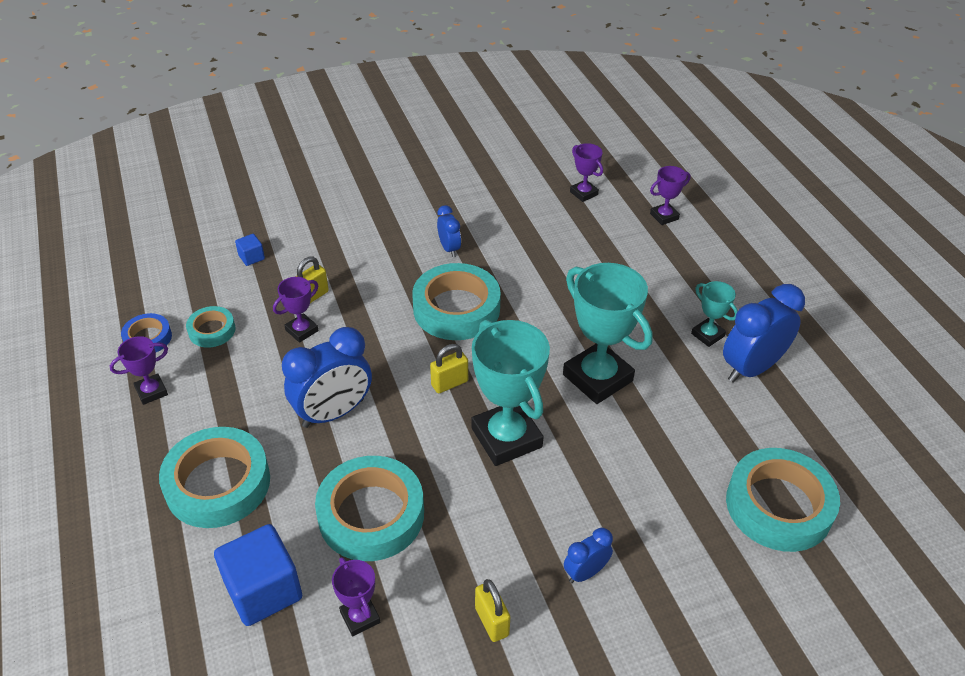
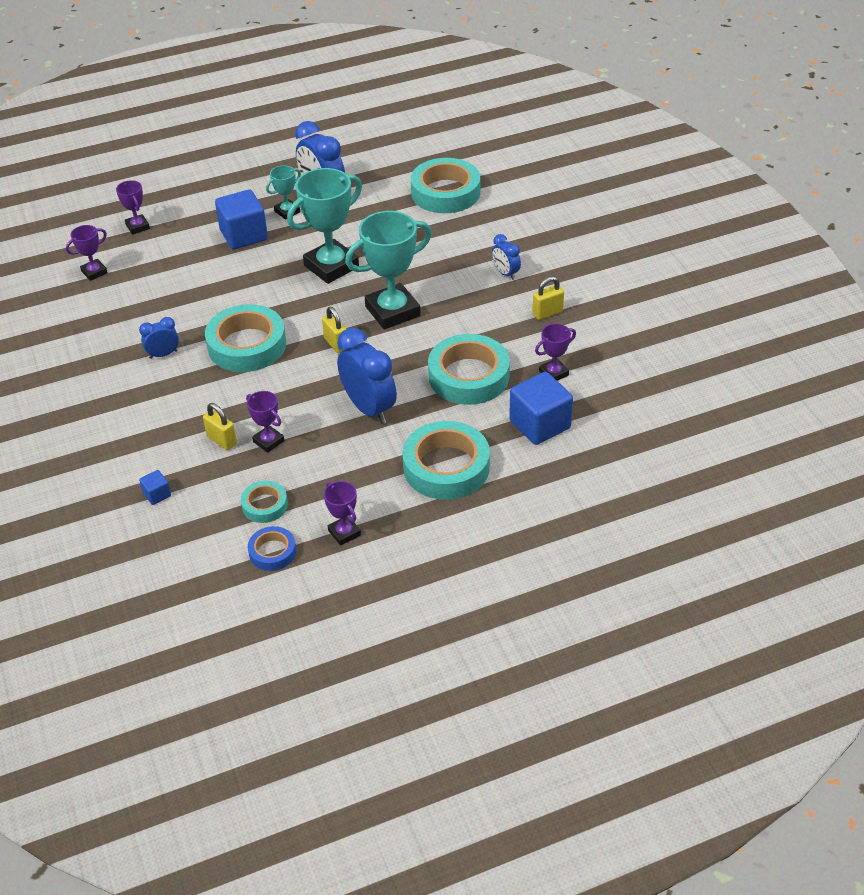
camera: 90 degrees left, 0 degrees up
(655, 298) = (244, 235): none -> blue cube

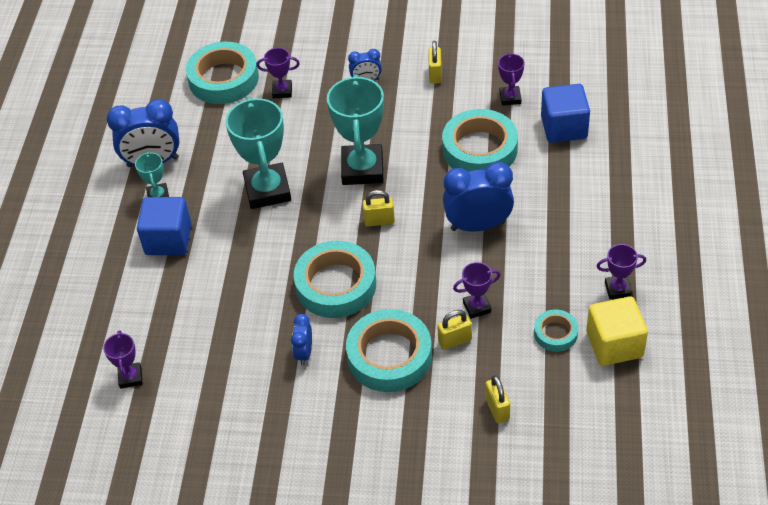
camera: 60 degrees left, 5 degrees up
(137, 226) = (83, 321): purple trophy -> purple trophy (282, 91)
(157, 494) = (497, 409): blue cube -> yellow padlock
(272, 552) = (614, 344): blue tape -> yellow cube
(446, 467) = (578, 200): turquoise tape -> turquoise tape (389, 356)

